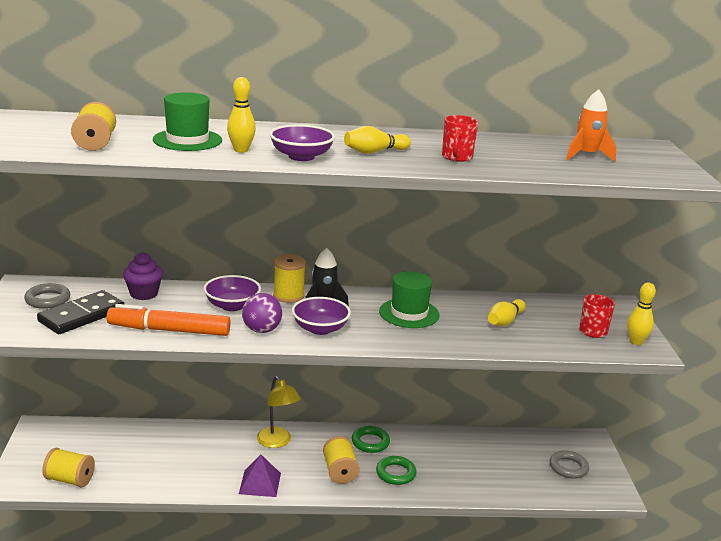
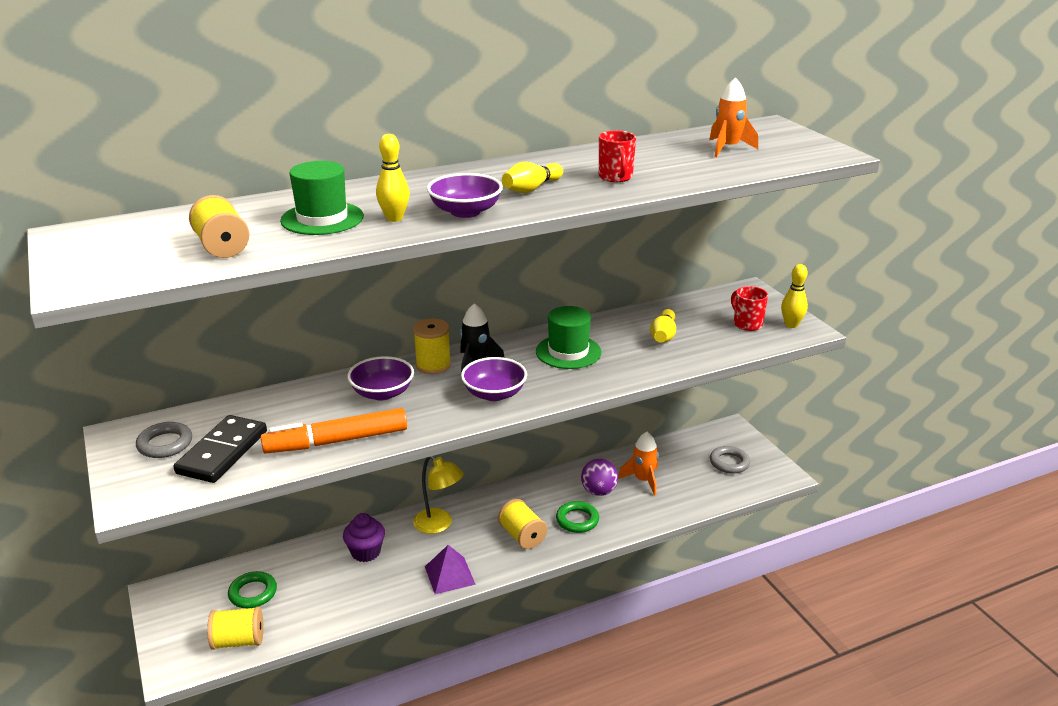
camera: 20 degrees left, 5 degrees up
(144, 294) = (273, 406): purple cupcake -> purple cupcake (366, 552)
(261, 330) = (436, 412): purple ball -> purple ball (599, 491)
(370, 442) = (533, 495): green ring -> green ring (253, 593)
(476, 459) = (643, 480): none -> orange rocket

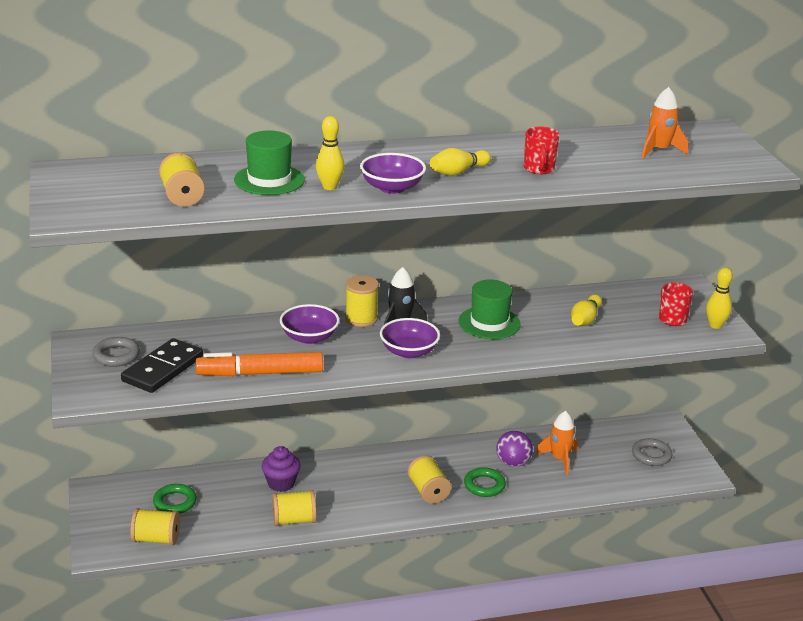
camera: 10 degrees right, 0 degrees up
(388, 592) = (294, 520): none -> yellow spool
(439, 525) = (353, 470): yellow lamp -> none
(449, 575) = (352, 515): purple pyramid -> none

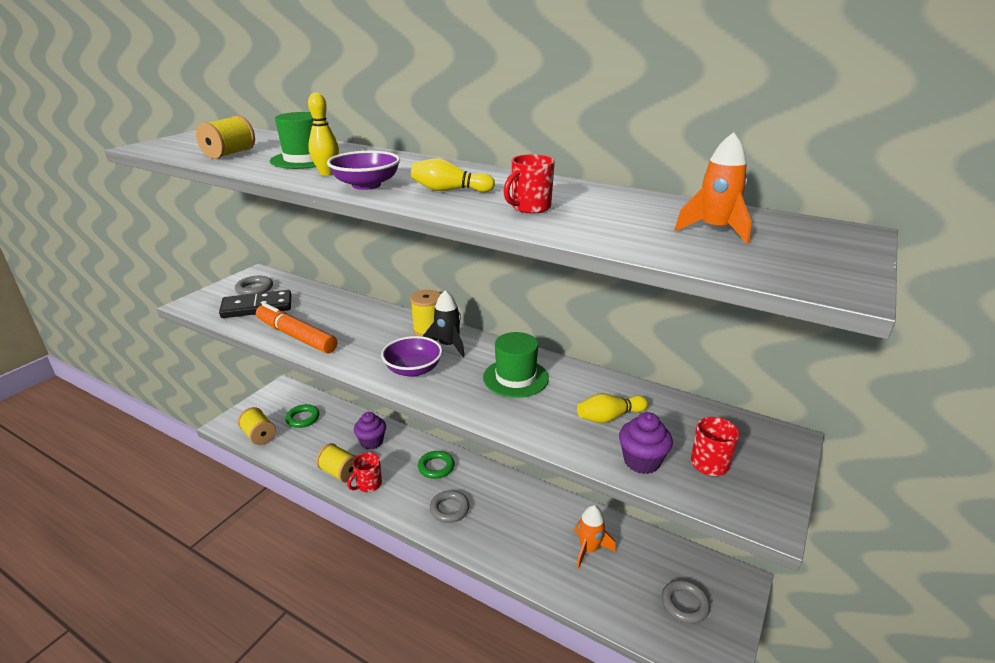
camera: 45 degrees right, 0 degrees up
(309, 337) = (371, 327): purple bowl -> none
(335, 514) = (368, 484): none -> red mug
(428, 491) = (449, 509): yellow spool -> grey ring
(484, 485) = (496, 532): green ring -> green ring (436, 467)
(513, 463) = (544, 527): purple ball -> none
(638, 336) = (641, 461): none -> purple cupcake
(715, 325) = (757, 498): yellow bowling pin -> none

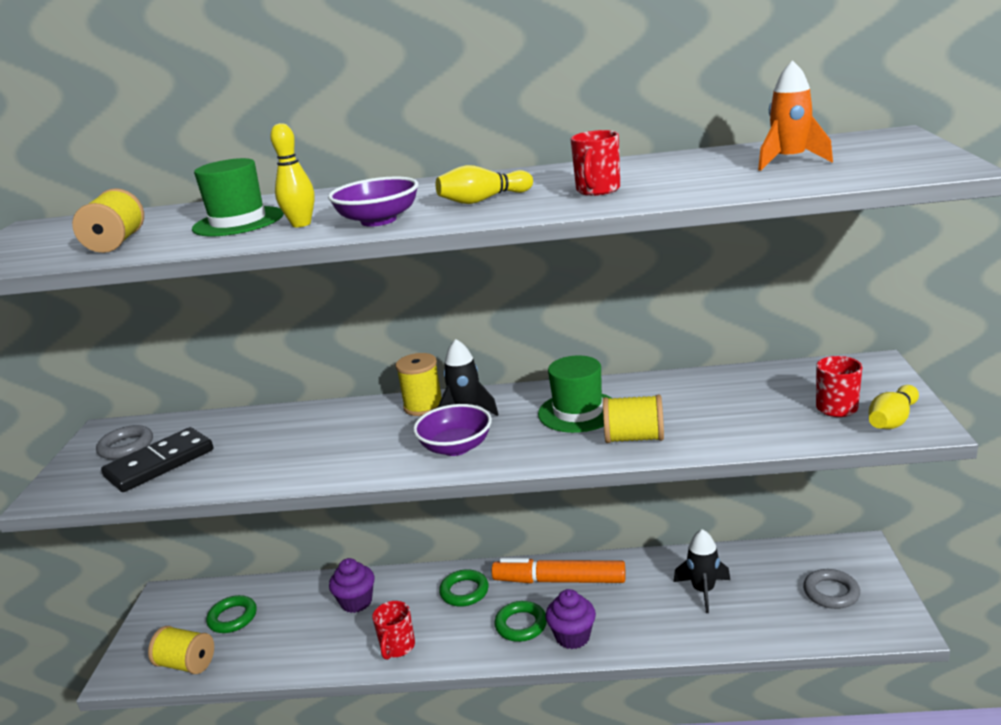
camera: 25 degrees left, 5 degrees down
(296, 336) = (261, 471): orange marker -> orange marker (559, 580)
(340, 472) = (347, 652): yellow spool -> yellow spool (634, 438)
(449, 509) = (521, 625): grey ring -> green ring
(589, 549) = (703, 591): orange rocket -> black rocket
(609, 417) = (709, 408): yellow bowling pin -> yellow bowling pin (892, 420)
(641, 461) = (779, 430): purple cupcake -> purple cupcake (572, 636)

